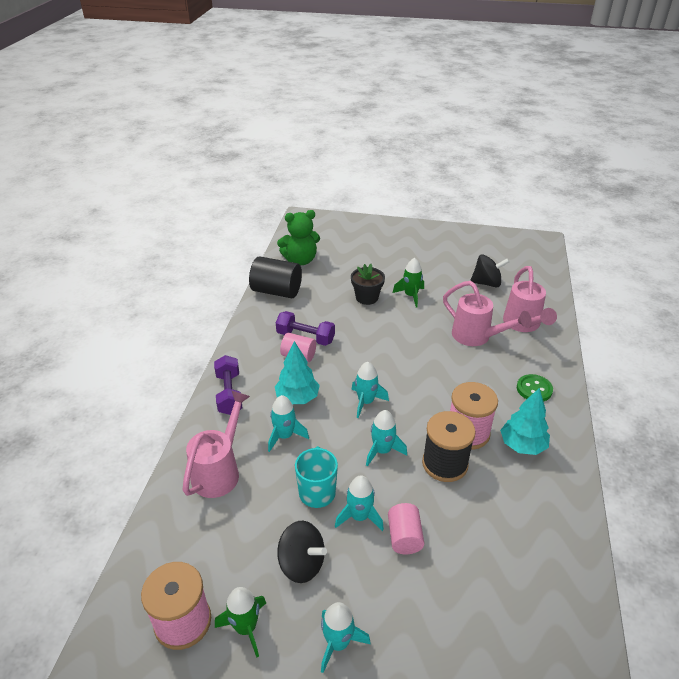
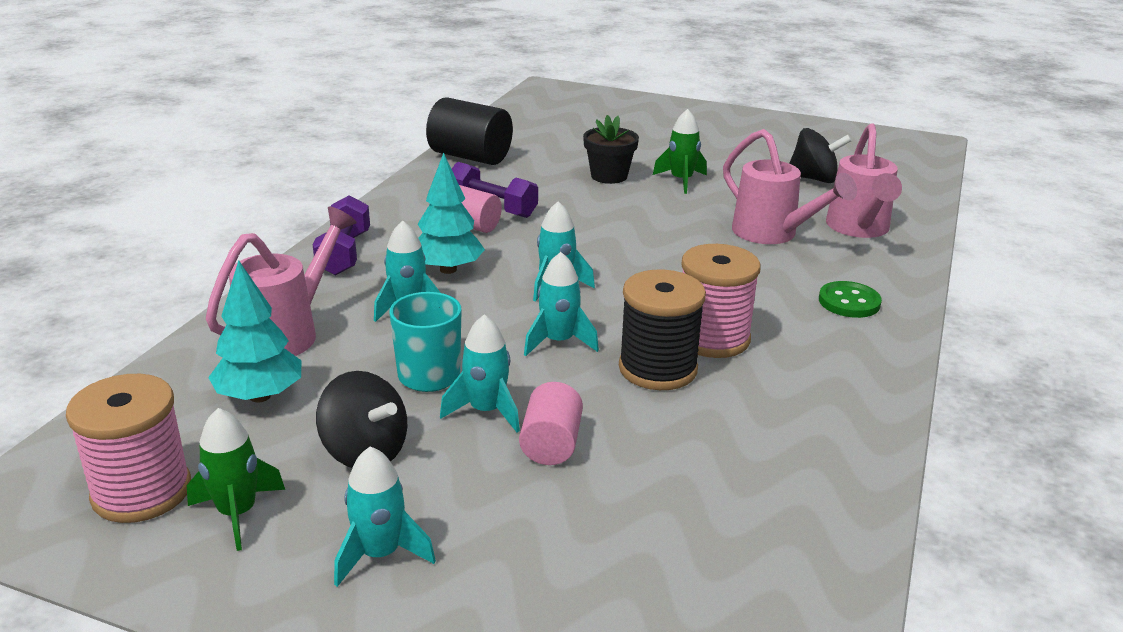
camera: 10 degrees right, 10 degrees down
(300, 260) = (522, 129): green teddy bear -> none
(522, 445) = (802, 363): turquoise tree -> turquoise tree (260, 396)

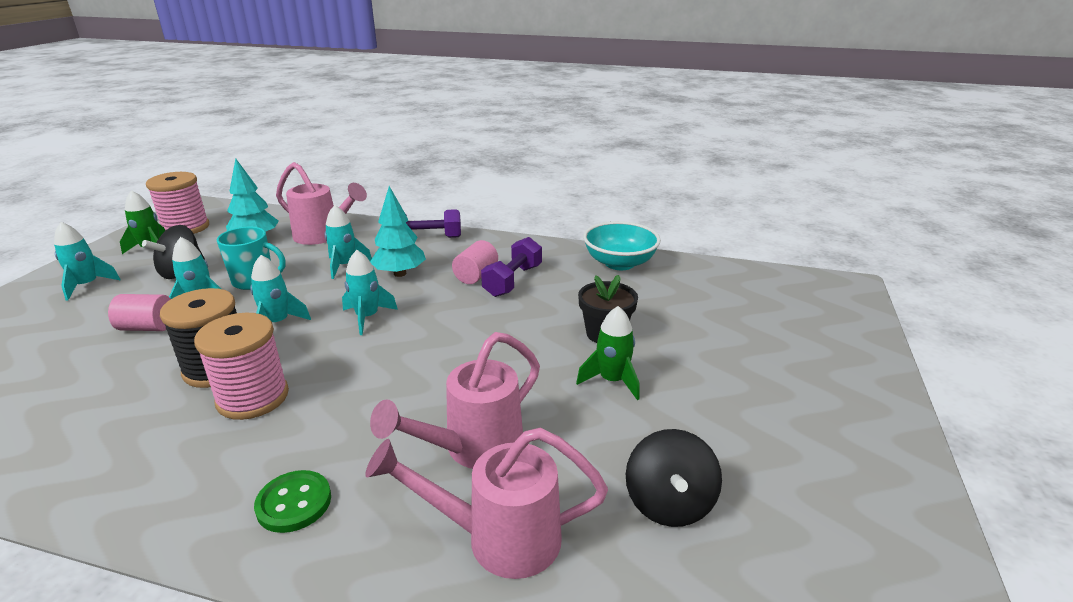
camera: 85 degrees right, 0 degrees up
(470, 157) = (619, 263): black cylinder -> turquoise bowl

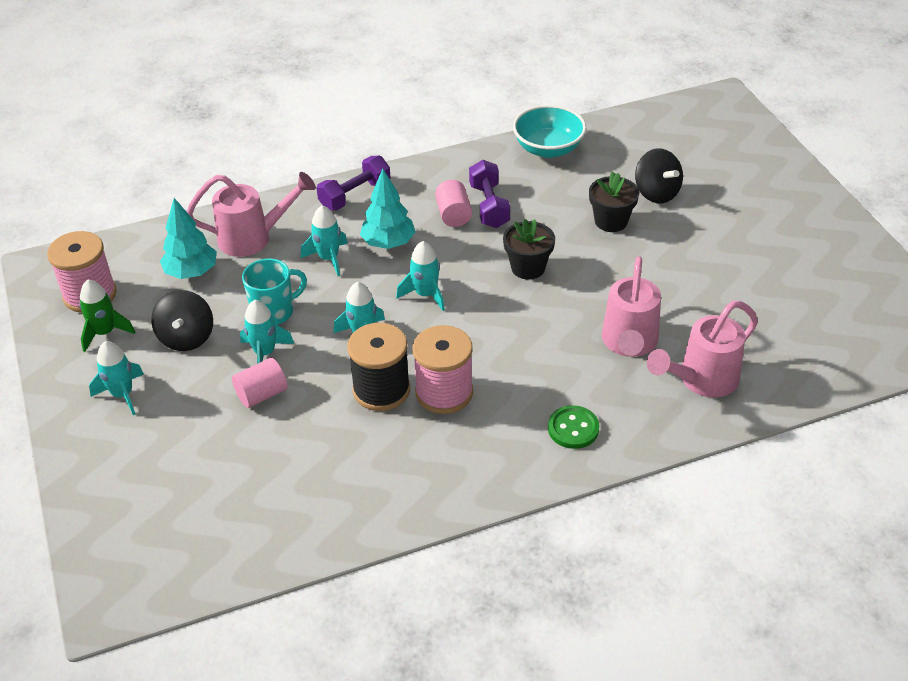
camera: 35 degrees left, 15 degrees up
(477, 336) = (528, 268): none -> black flower pot
(612, 381) = (655, 256): green rocket -> none
(669, 503) = (762, 315): black spinning top -> black spinning top (656, 193)

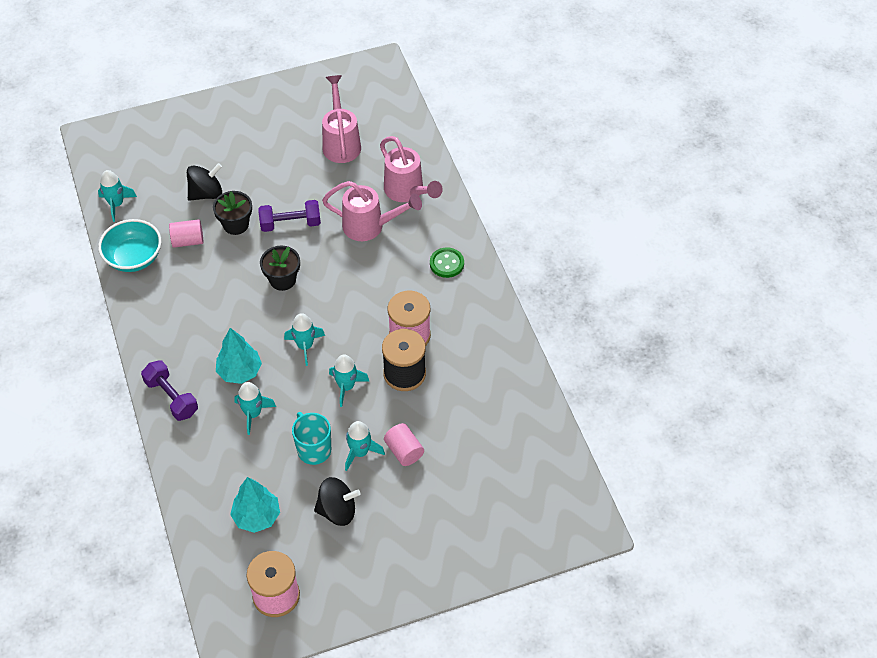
camera: 90 degrees left, 10 degrees up
(105, 333) = (326, 575): green rocket -> none
(122, 394) = (398, 550): turquoise rocket -> turquoise rocket (116, 204)
(254, 238) = (218, 472): pink watering can -> pink watering can (341, 142)
(453, 215) = (211, 326): pink cylinder -> pink cylinder (188, 241)
(489, 206) = (203, 301): purple dumbbell -> purple dumbbell (290, 224)

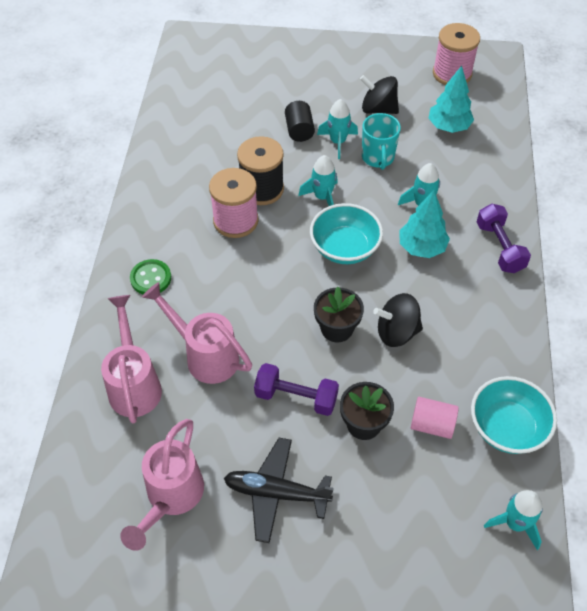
camera: 155 degrees left, 0 degrees up
(206, 193) = (386, 489): black spinning top -> black spinning top (396, 332)
(276, 167) = (276, 493): none -> black plane
(305, 346) = (344, 248): turquoise rocket -> turquoise bowl
(404, 451) = (299, 130): pink cylinder -> black cylinder

